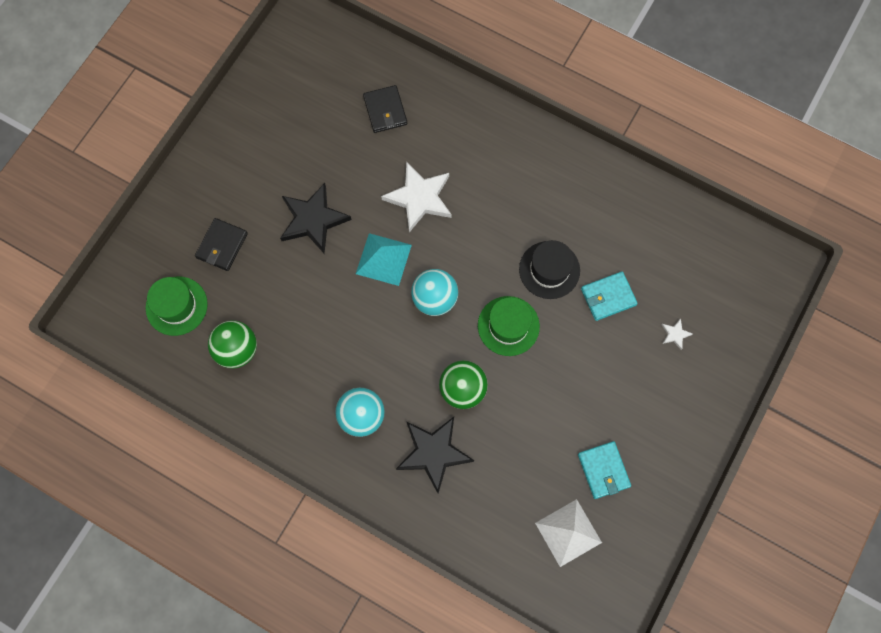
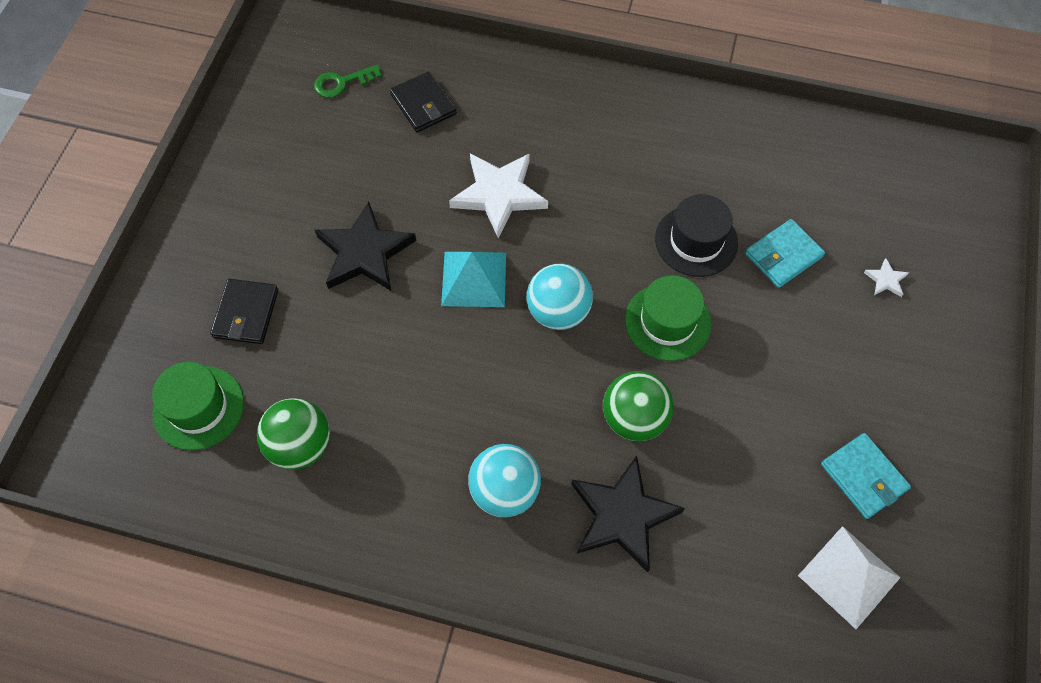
camera: 15 degrees left, 10 degrees down
(330, 78) = (342, 83): none -> green key

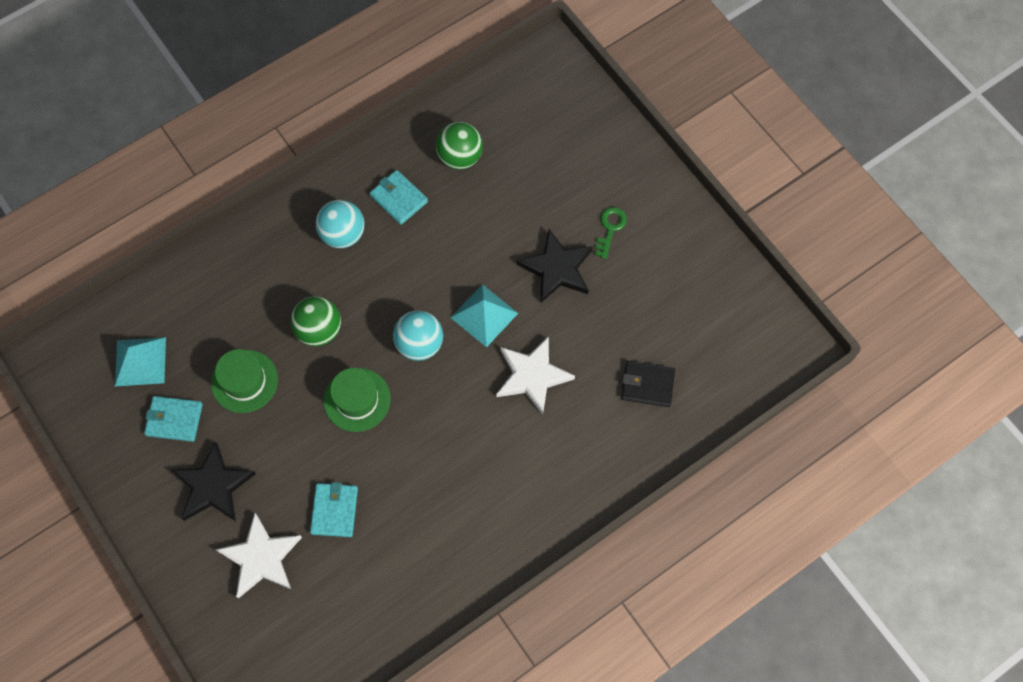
camera: 130 degrees right, 5 degrees up
(198, 407) = (528, 123): green hat -> green hat (244, 381)
(246, 313) = (569, 180): black wallet -> none
(342, 83) = (710, 347): green key -> green key (610, 228)
(409, 468) = (399, 198): none -> turquoise wallet
(622, 515) = (276, 279): black star -> black star (213, 486)
(696, 241) = (393, 466): black hat -> none
(849, 576) = (140, 361): white pyramid -> turquoise pyramid
(885, 280) = (261, 558): white star -> white star, size x2.36

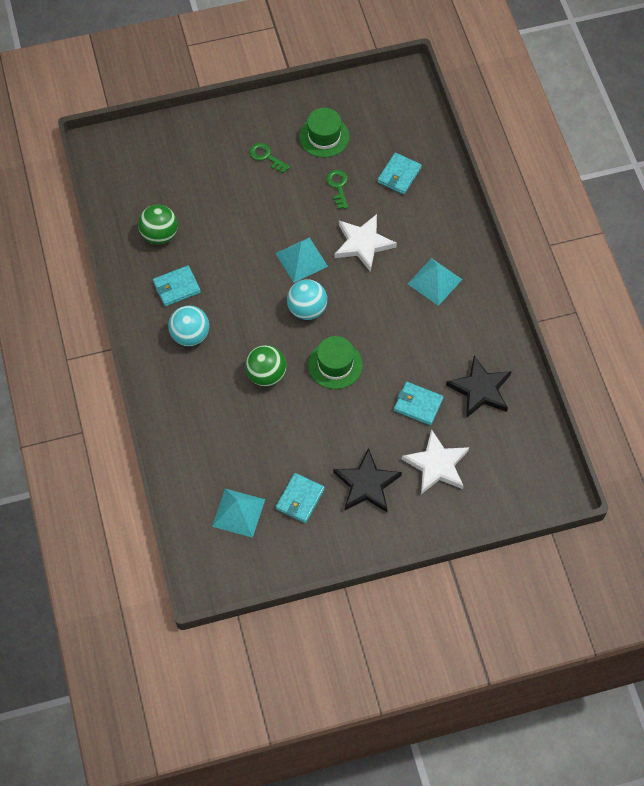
camera: 70 degrees left, 5 degrees down
(244, 381) = (287, 439): green hat -> green hat (324, 136)
(511, 476) = (434, 281): none -> turquoise pyramid
(557, 268) = (284, 201): black star -> black star (480, 389)
(601, 321) = (338, 186): none -> green key
(647, 385) = (399, 175): black wallet -> turquoise wallet

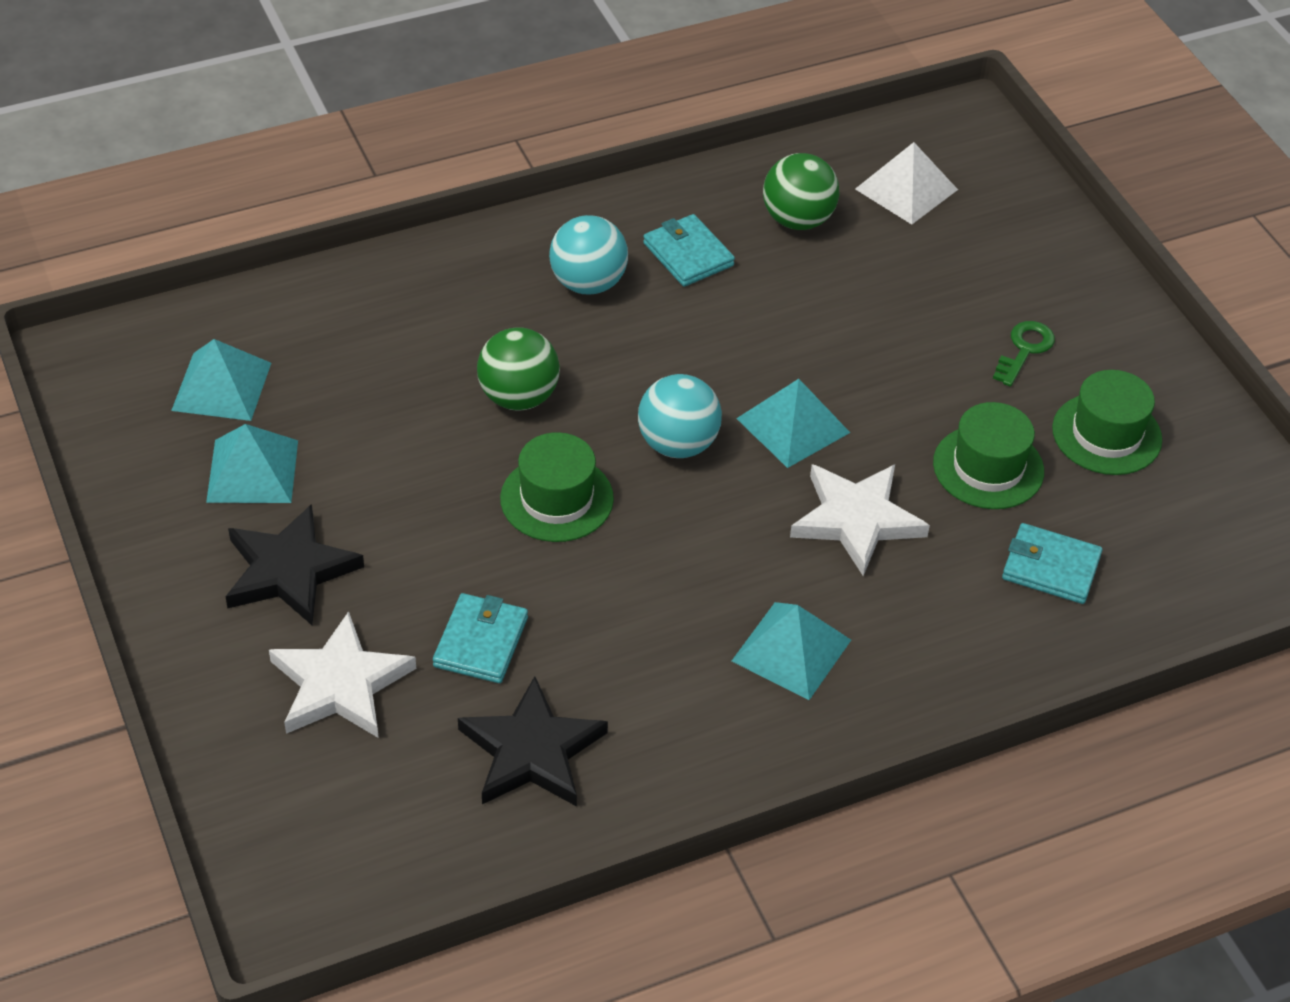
camera: 80 degrees right, 15 degrees down
(145, 183) = (906, 189): none -> white pyramid
(300, 499) = (253, 471): turquoise wallet -> turquoise pyramid
(338, 186) = (988, 467): green key -> green hat

